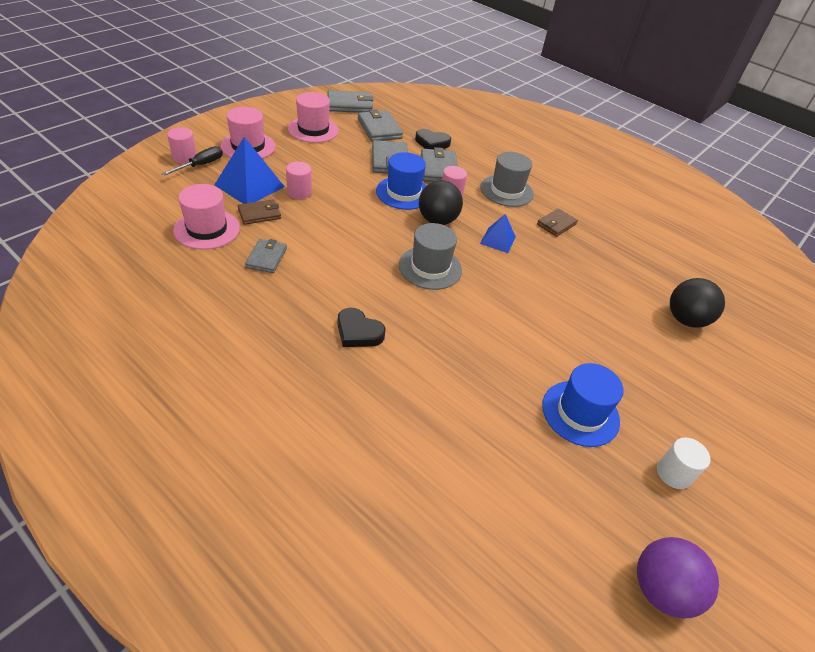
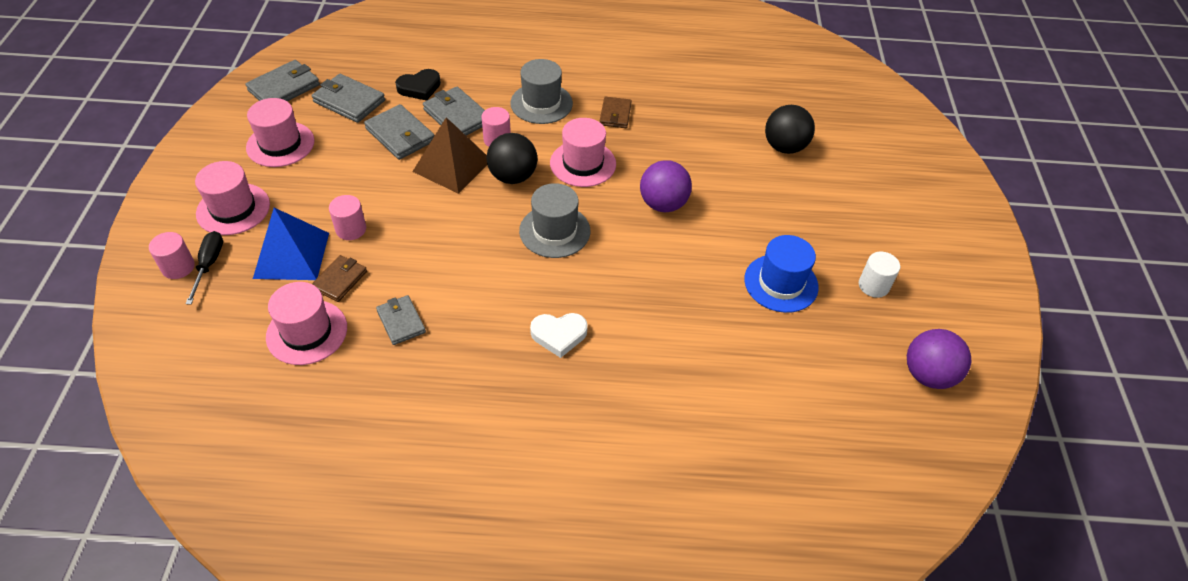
camera: 35 degrees left, 5 degrees up
(358, 332) = (559, 335): black heart -> white heart
(403, 193) = (452, 165): blue hat -> brown pyramid
(497, 240) = (583, 163): blue pyramid -> pink hat
(533, 298) = (663, 204): none -> purple ball

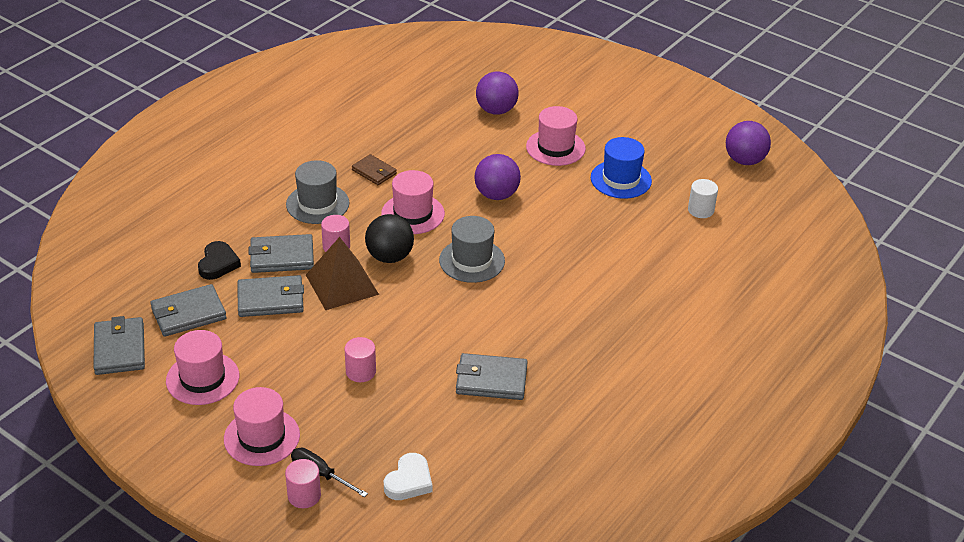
camera: 55 degrees left, 10 degrees down
(291, 255) = (357, 418): blue pyramid -> none
(307, 332) = (455, 437): pink hat -> pink hat (555, 147)
(340, 280) = (414, 399): brown wallet -> none
(401, 321) = (491, 380): grey wallet -> grey wallet, size x1.52
(559, 335) = (576, 303): white heart -> white heart (409, 481)
(784, 147) = (496, 110): black ball -> purple ball
(873, 285) = (658, 142): white cylinder -> white cylinder (700, 210)

